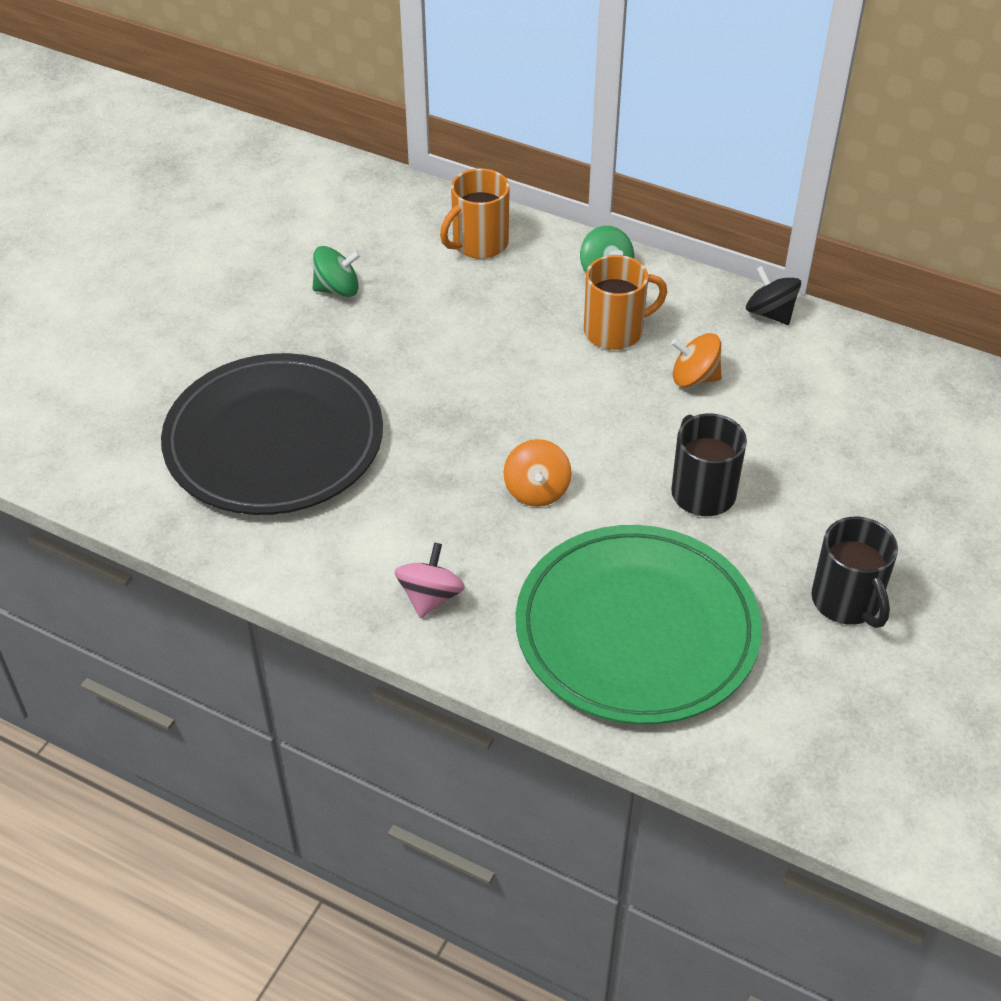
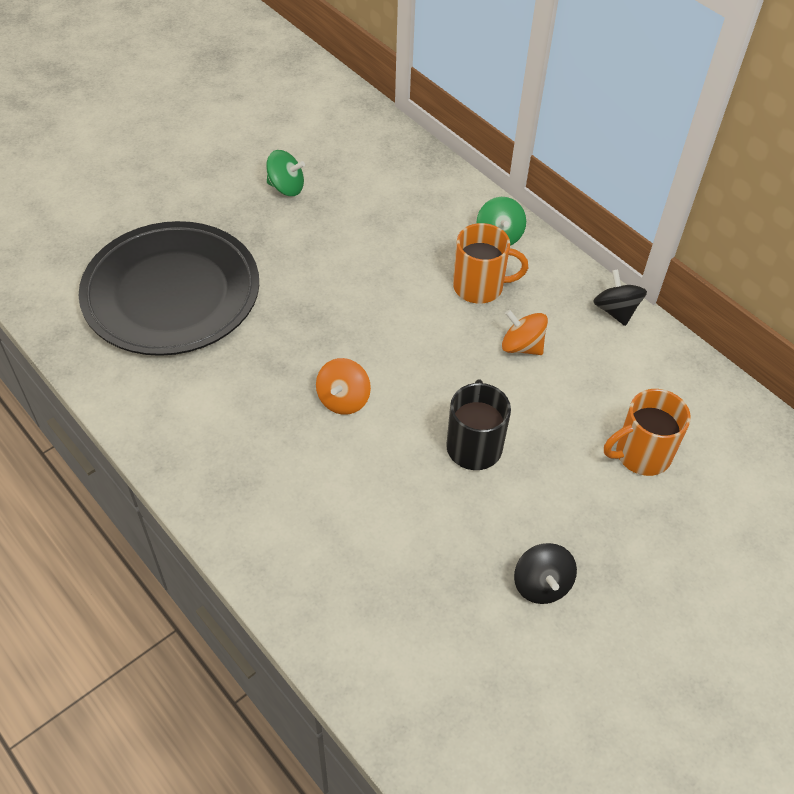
camera: 20 degrees right, 5 degrees up
(430, 597) = (213, 459): pink spinning top -> none
(478, 244) = (413, 182): orange mug -> orange mug (641, 454)
(637, 630) = (355, 545): green plate -> none
(847, 601) = (541, 584): black mug -> black spinning top

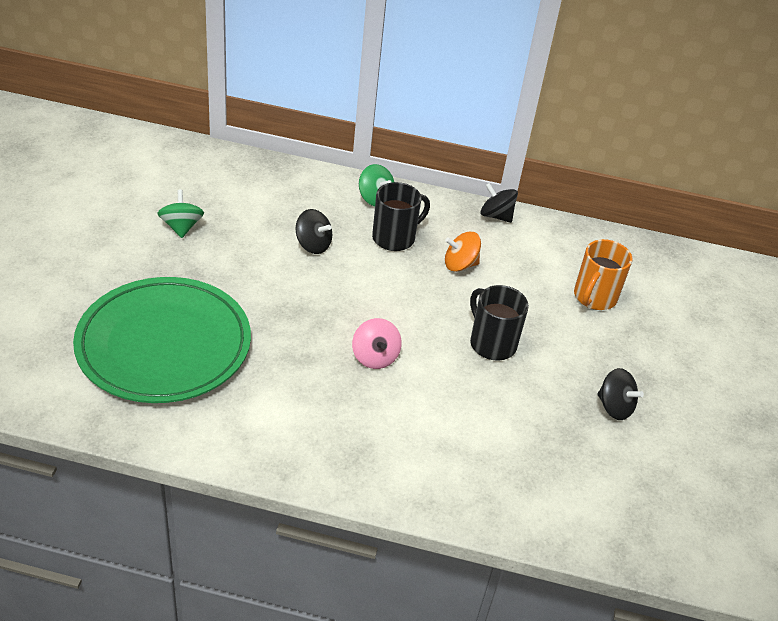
camera: 40 degrees left, 10 degrees down
(171, 293) = (164, 344): black plate -> green plate
(286, 187) = (181, 227): green spinning top -> green spinning top turned 75 degrees counterclockwise
(343, 399) = (375, 357): orange spinning top -> pink spinning top
(390, 258) = (313, 245): none -> black spinning top
(480, 286) = (395, 238): orange mug -> black mug

